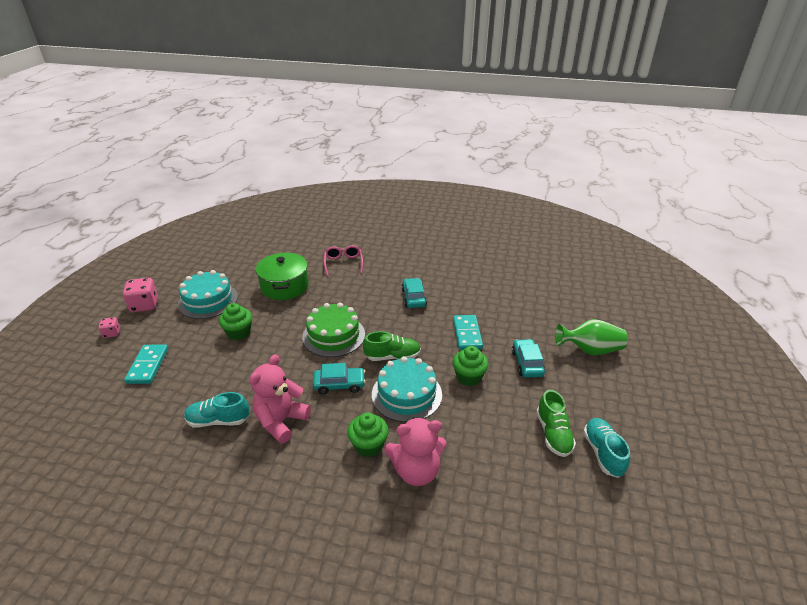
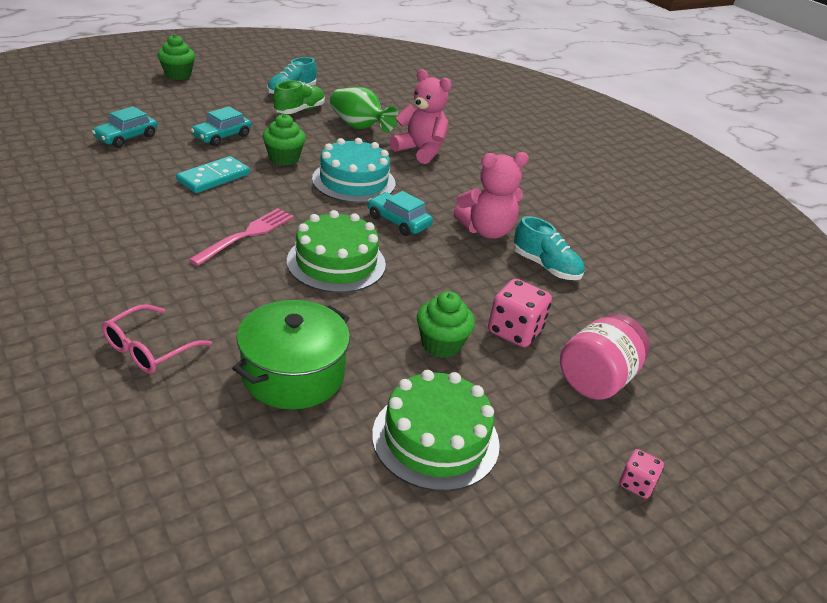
camera: 140 degrees left, 0 degrees up
(144, 305) = (553, 516): pink dice -> pink dice (514, 331)
(148, 366) = (596, 379): turquoise domino -> pink jar
(208, 300) = (435, 438): turquoise cake -> green cake
(368, 445) = (434, 178): green cupcake -> green cupcake (178, 75)
(392, 318) = (246, 235): none -> pink fork
(392, 356) = (314, 208): green shoe -> none
(413, 298) = (179, 237): turquoise car -> turquoise car (126, 137)
(590, 350) = (158, 112): green vase -> green vase (359, 127)

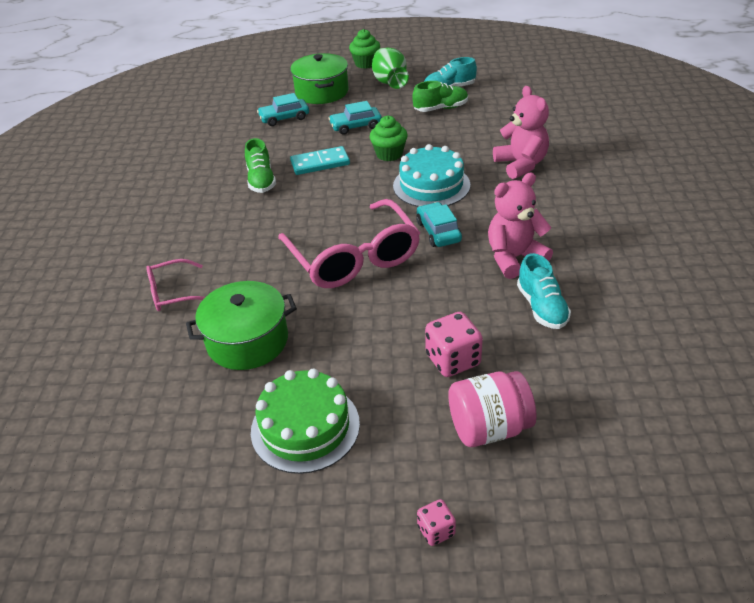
camera: 40 degrees right, 5 degrees up
(150, 107) = (322, 92): none -> green pot
(156, 206) = (261, 180): none -> green shoe
(246, 235) = (305, 218): pink fork -> none
(336, 262) = (354, 258): green cake -> pink glasses
(359, 127) = (482, 131): green vase -> green vase (390, 82)
(441, 344) = (378, 352): green cupcake -> none
(486, 231) = (514, 258): pink teddy bear -> pink teddy bear turned 135 degrees clockwise

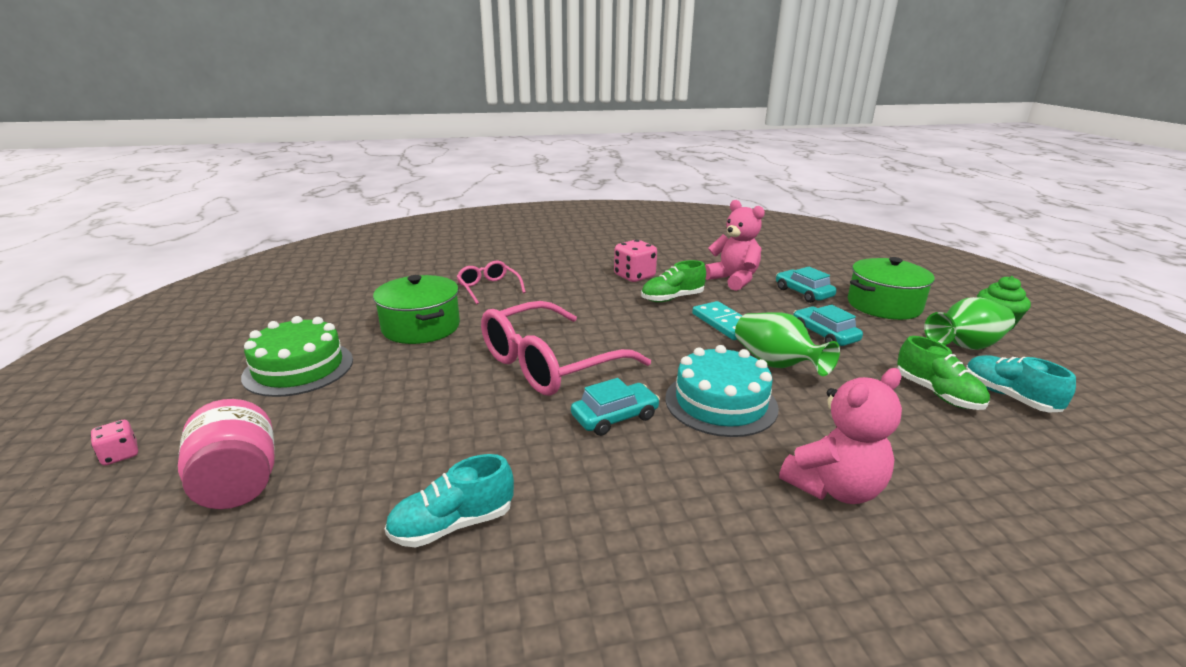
camera: 75 degrees right, 15 degrees down
(389, 154) = (776, 364): green cupcake -> green vase
(453, 360) = (362, 447): pink dice -> pink dice (634, 276)
(514, 258) = (568, 490): pink teddy bear -> pink teddy bear (733, 280)

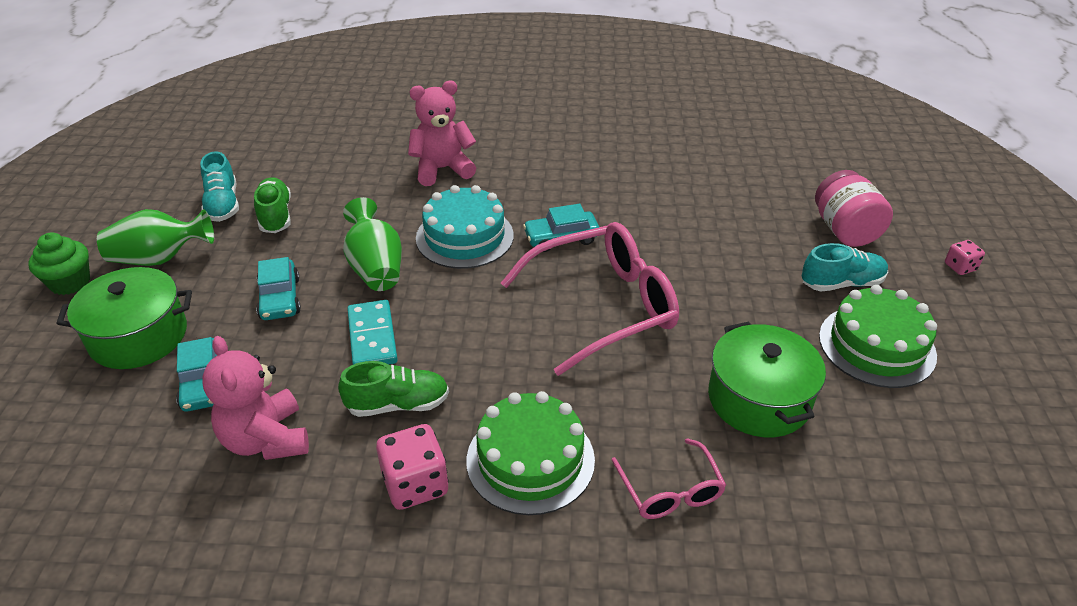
camera: 165 degrees left, 15 degrees up
(453, 524) = (689, 186): turquoise shoe -> turquoise shoe (841, 283)
(575, 289) = (530, 460): none -> green cake

